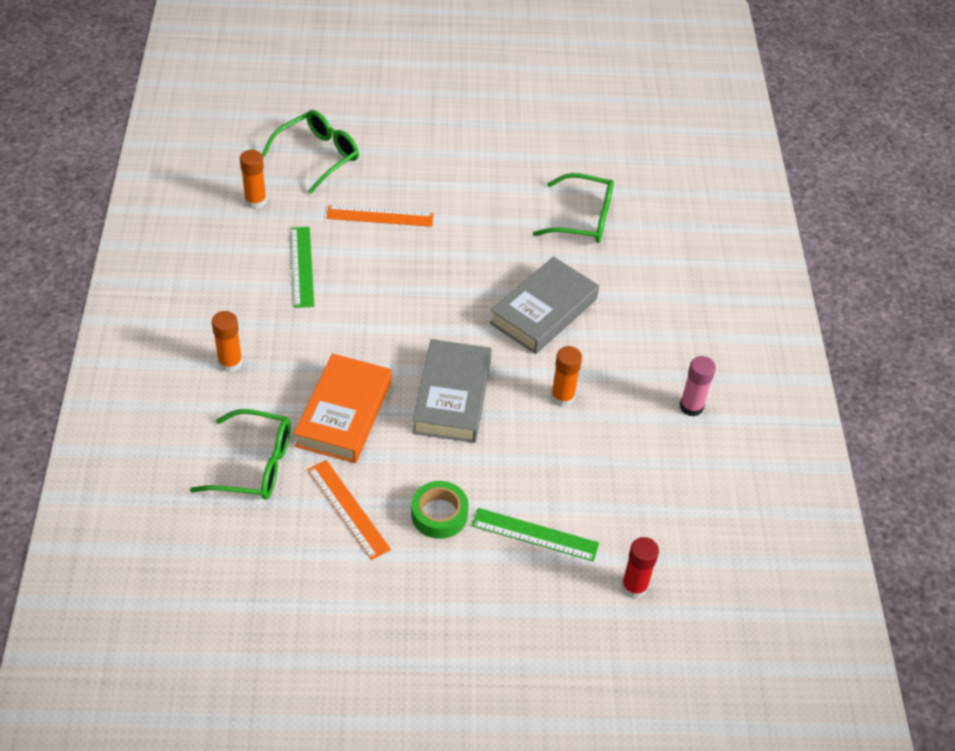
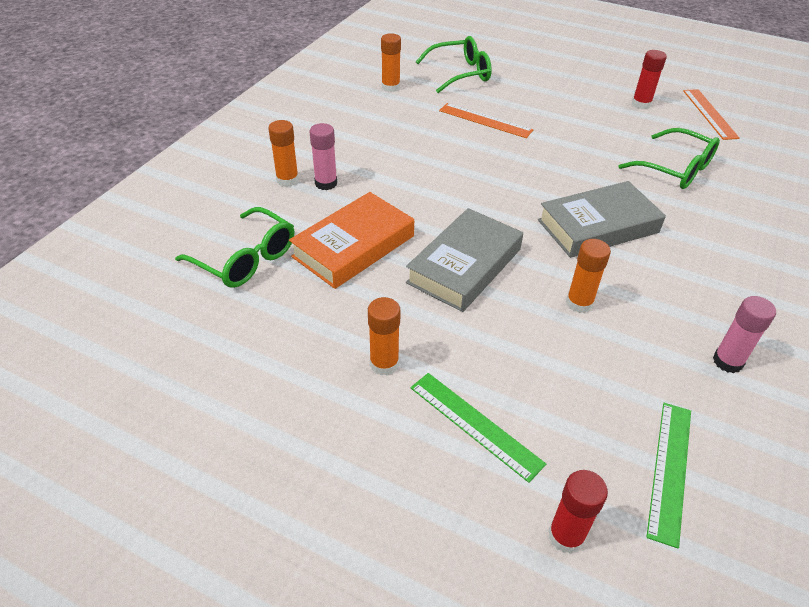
camera: 30 degrees right, 5 degrees down
(271, 353) = (326, 183): none -> pink glue stick
(302, 266) = (396, 135): green ruler -> green ruler (670, 470)
(348, 509) = (299, 325): orange ruler -> orange ruler (709, 114)
(439, 514) = (384, 364): green tape -> orange glue stick
(520, 141) = (641, 104): none -> red glue stick

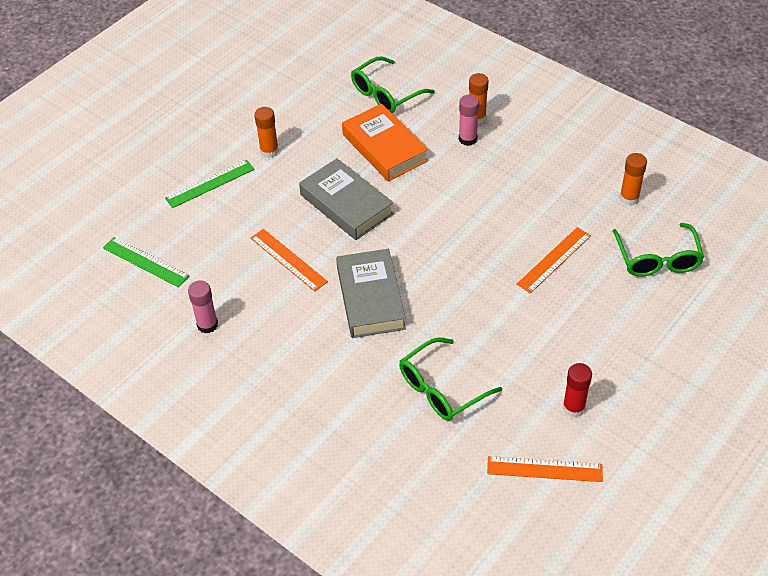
camera: 105 degrees right, 5 degrees up
(566, 536) = (130, 205): red glue stick -> none
(579, 303) = (288, 259): orange glue stick -> orange ruler

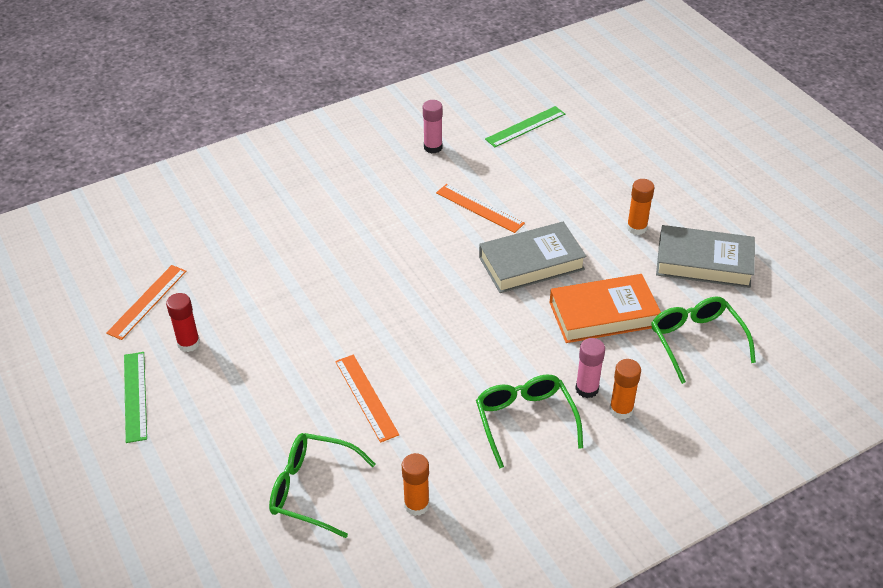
camera: 110 degrees right, 5 degrees down
(210, 183) = (607, 180): green ruler -> green ruler (135, 396)
(288, 259) = (479, 208): orange ruler -> orange ruler turned 60 degrees clockwise
(370, 298) = (401, 248): grey book -> grey book (704, 262)
(441, 389) = (272, 264): green glasses -> green glasses (525, 420)

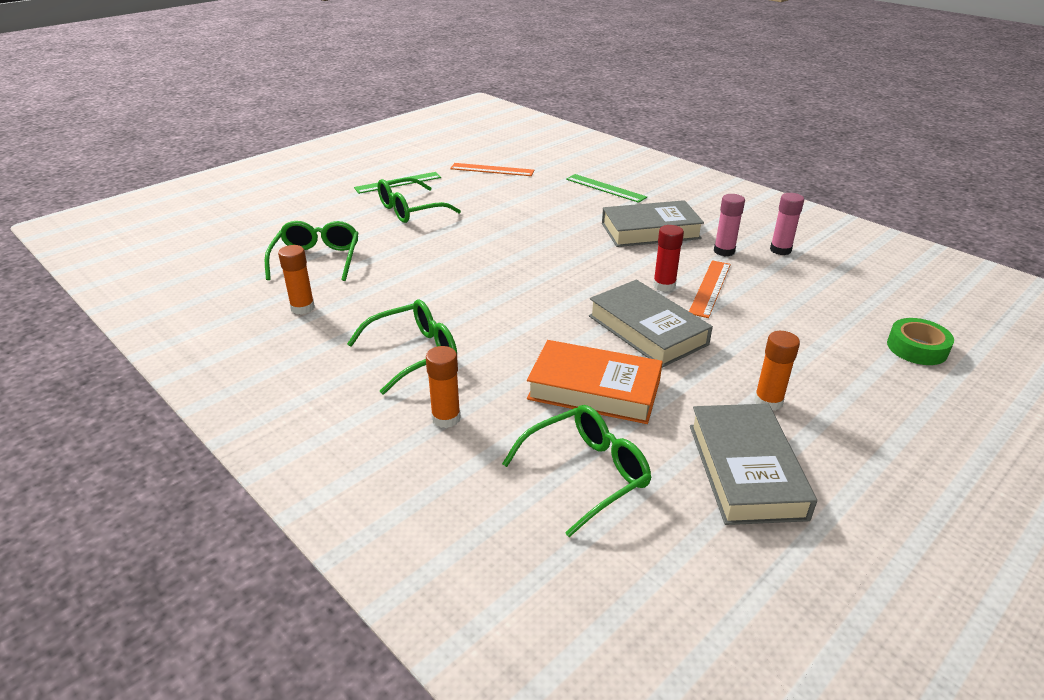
camera: 75 degrees right, 10 degrees down
(188, 343) = (455, 190): red glue stick -> red glue stick (664, 285)
(223, 392) = (410, 210): none -> green glasses
(363, 214) = (650, 231): none -> grey book
(366, 397) = (421, 267): orange ruler -> none
(525, 126) = (877, 298): green ruler -> green ruler (605, 188)
(587, 389) = (471, 389): pink glue stick -> pink glue stick (724, 251)
(593, 135) = (917, 348): none -> green tape
(603, 314) = (594, 389): orange book -> orange book turned 45 degrees counterclockwise

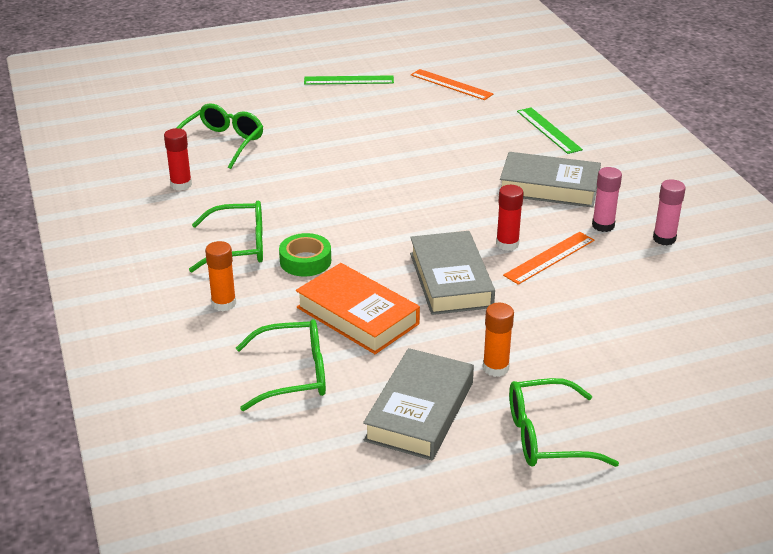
camera: 25 degrees right, 0 degrees up
(302, 308) = (181, 185): orange glue stick -> red glue stick
(410, 210) = (337, 112): green glasses -> green glasses (546, 436)
(917, 348) = (692, 366): green tape -> green tape (305, 261)

